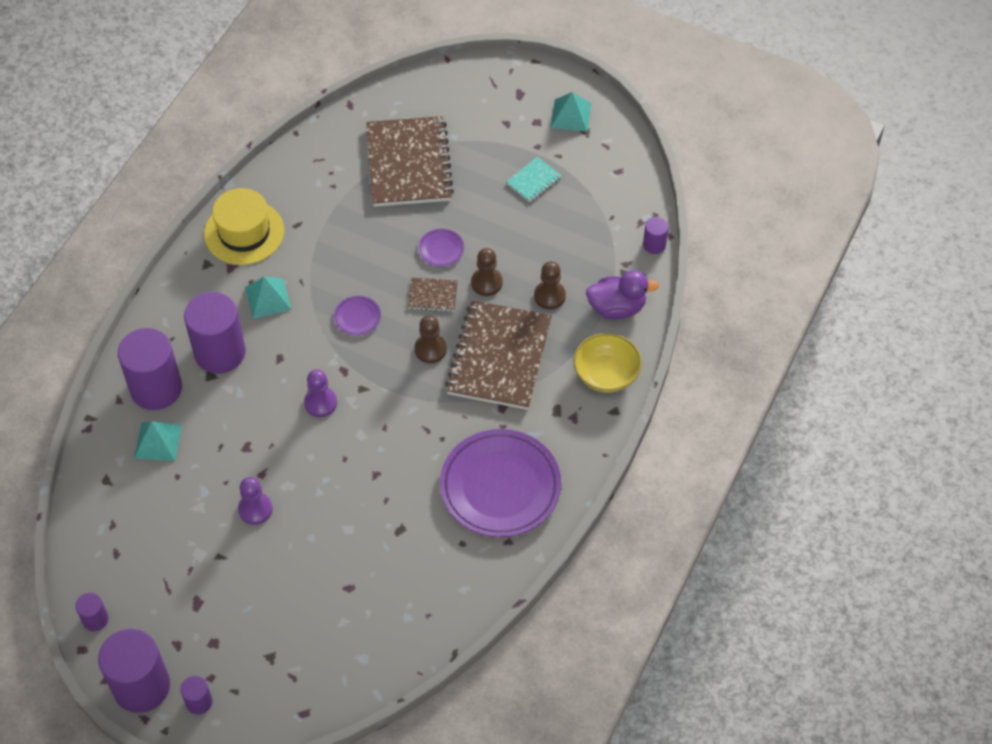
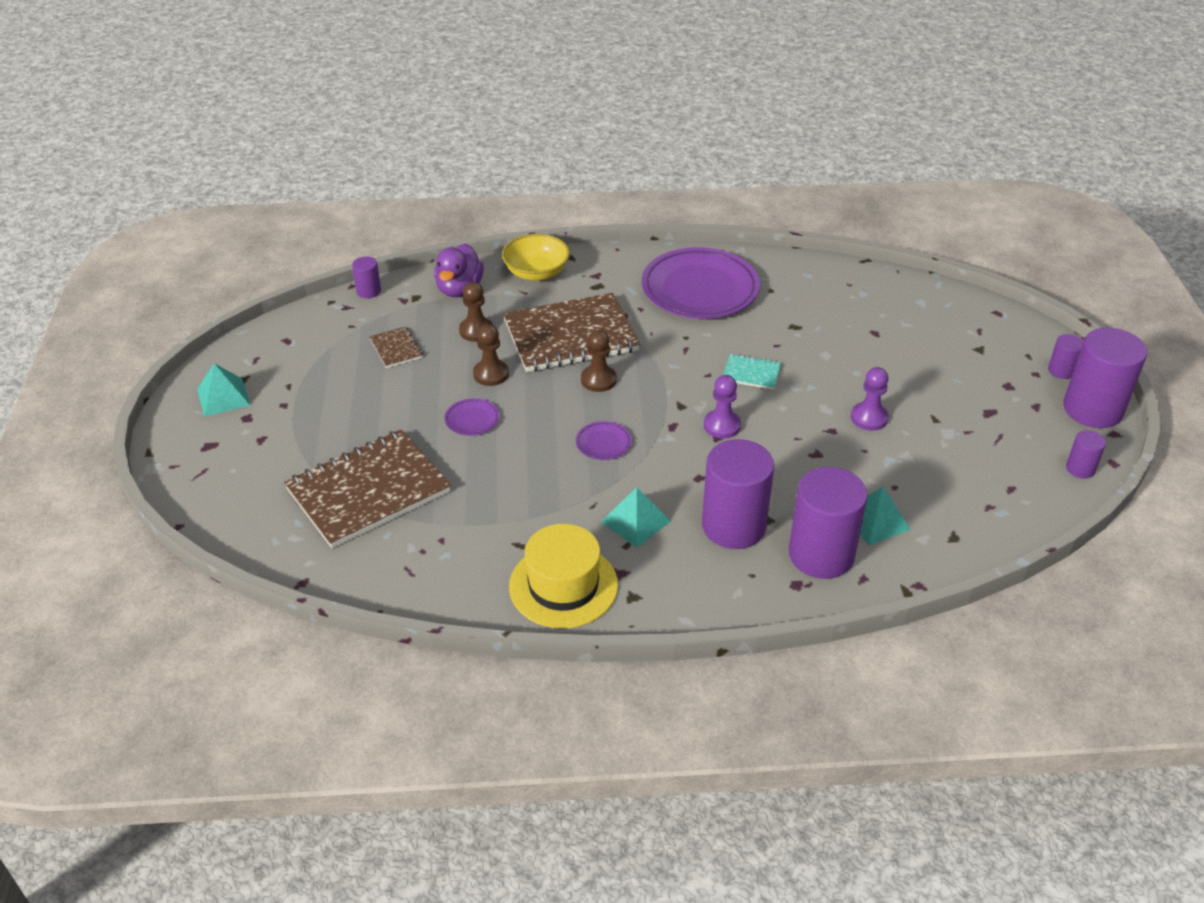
camera: 120 degrees left, 15 degrees down
(433, 295) = (534, 403): brown notebook -> brown notebook (396, 349)
(533, 181) = (335, 390): turquoise notebook -> turquoise notebook (751, 373)
(617, 308) = (459, 289): purple duck -> purple duck turned 135 degrees counterclockwise

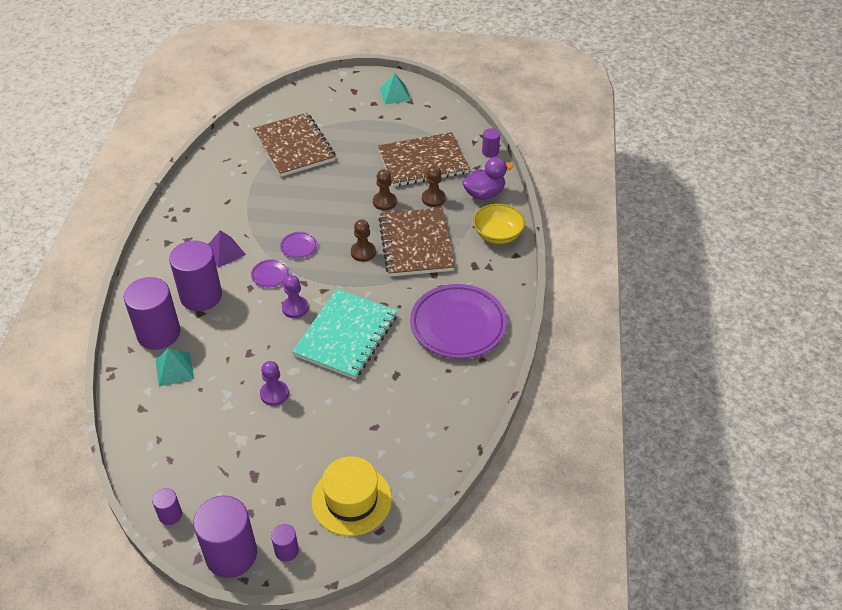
camera: 100 degrees right, 5 degrees up
(396, 349) = (423, 162): brown notebook -> brown notebook, size x2.30
(459, 289) = (484, 194): purple duck -> purple duck turned 135 degrees clockwise
(472, 420) = (342, 190): purple plate -> purple plate (270, 275)
(563, 585) = (188, 216): yellow hat -> yellow hat (351, 500)
(635, 521) = (224, 252): turquoise pyramid -> purple pyramid
(751, 373) = (346, 335): turquoise notebook -> turquoise notebook, size x2.30

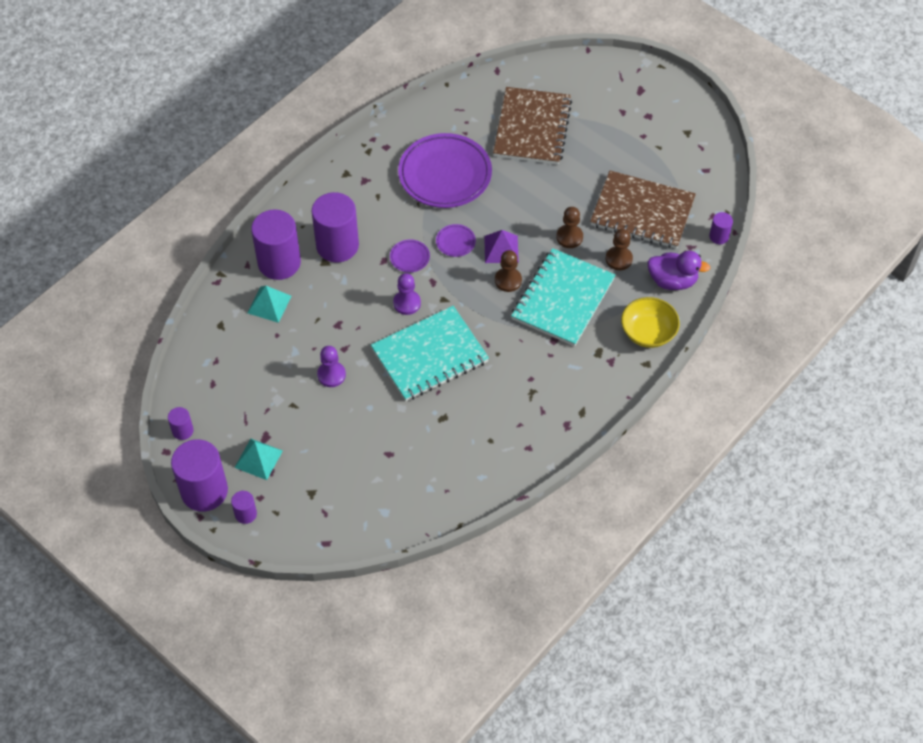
camera: 35 degrees right, 10 degrees up
(224, 252) = (387, 211): purple pyramid -> purple pyramid (501, 249)
(351, 500) = (324, 504): yellow hat -> none
(395, 94) = (678, 116): turquoise pyramid -> turquoise pyramid (258, 459)
(416, 244) = (563, 299): brown notebook -> turquoise notebook
(458, 325) = (534, 402): purple plate -> purple plate (445, 174)

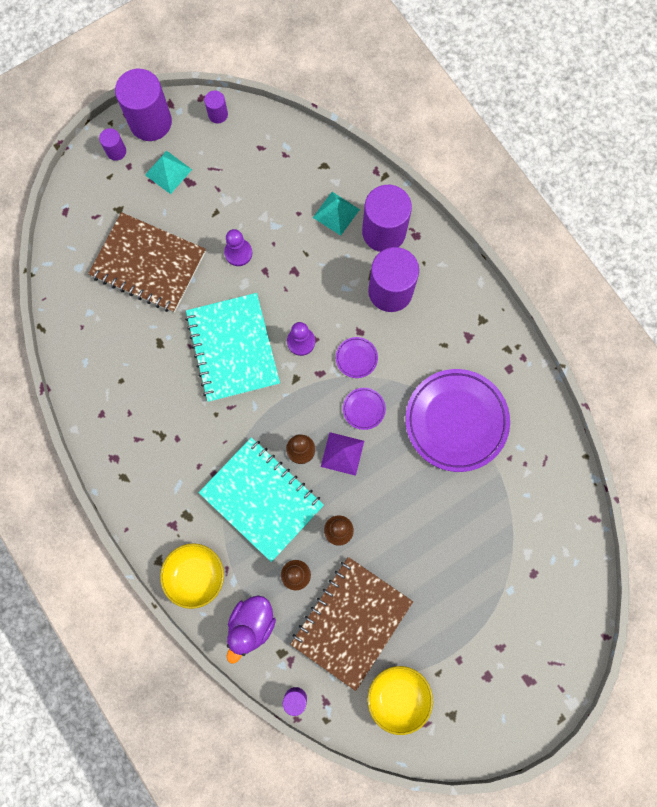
camera: 105 degrees right, 20 degrees up
(532, 128) = (499, 534): brown notebook -> brown notebook (148, 264)
(688, 169) = (398, 697): none -> yellow bowl

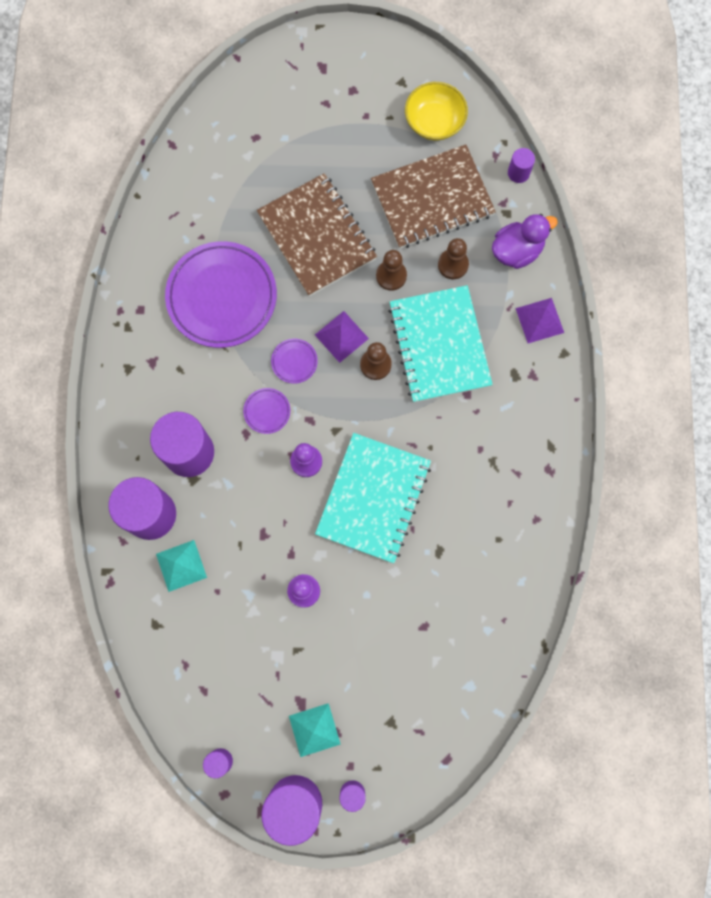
camera: 145 degrees left, 0 degrees up
(148, 264) = (398, 641): brown notebook -> brown notebook (317, 236)
(195, 575) = (539, 320): yellow bowl -> purple pyramid

